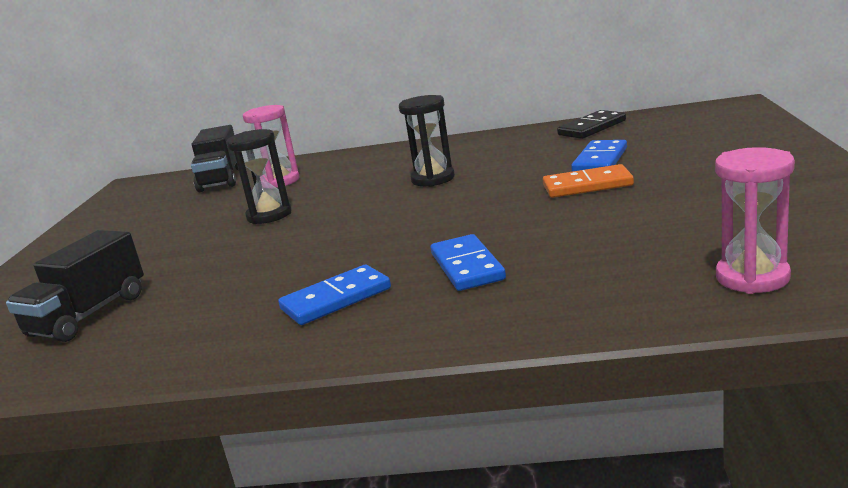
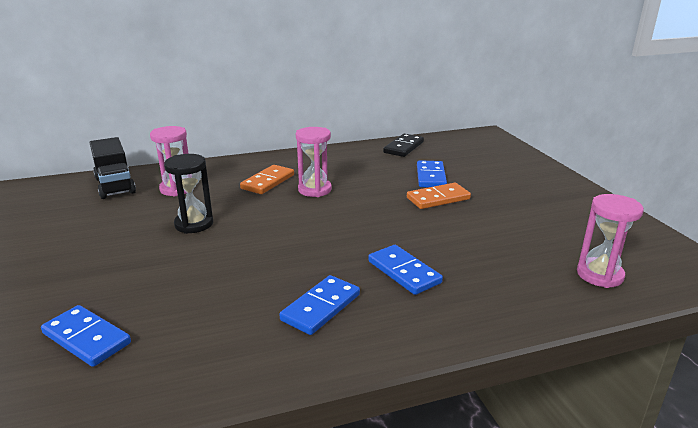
camera: 25 degrees left, 5 degrees up
(88, 315) = (87, 338): black truck -> blue domino
(384, 172) = (268, 182): none -> orange domino
(433, 179) = (314, 190): black hourglass -> pink hourglass

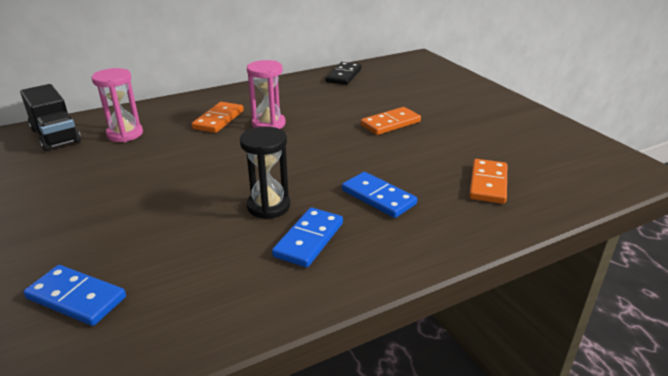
camera: 10 degrees left, 5 degrees up
(194, 224) = (154, 169): black hourglass -> black hourglass (268, 206)
(431, 176) = (378, 102): blue domino -> none
(525, 269) = (488, 184): none -> orange domino
(599, 275) = (553, 182): pink hourglass -> none

